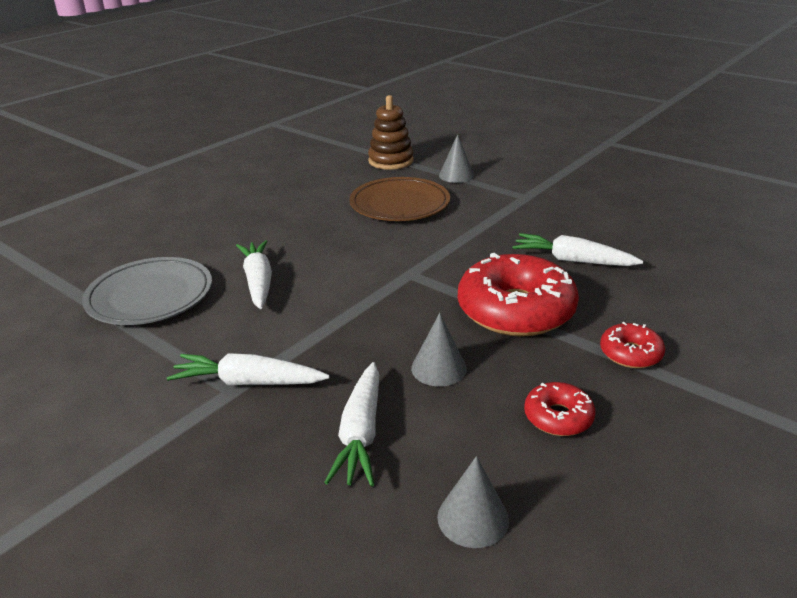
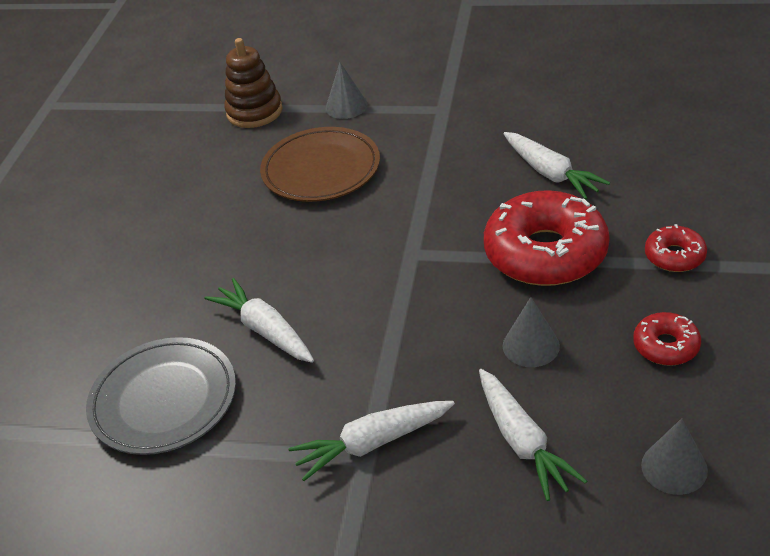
camera: 25 degrees left, 10 degrees up
(572, 260) = (550, 173): white carrot -> white carrot turned 120 degrees counterclockwise

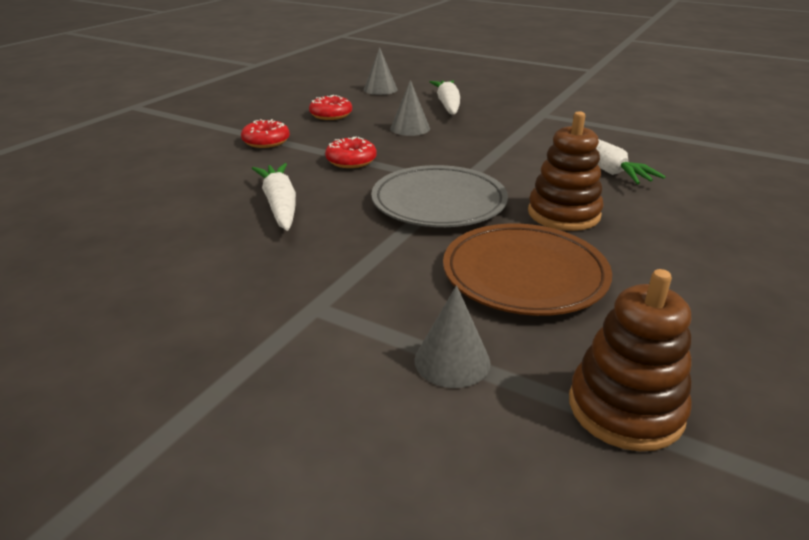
camera: 165 degrees left, 10 degrees down
(164, 400) = (687, 153): grey plate -> grey plate (439, 202)
(302, 240) = (563, 214): none -> brown stacking toy
(372, 443) = (535, 117): white carrot -> none
(545, 253) = (351, 161): red donut -> red donut, size x0.48

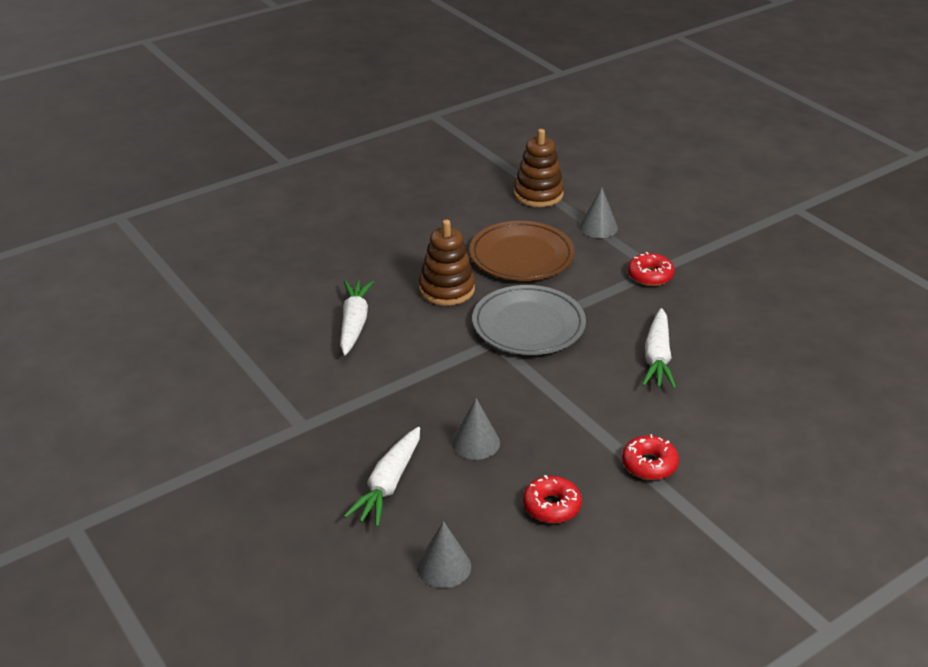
camera: 155 degrees left, 5 degrees up
(351, 161) = (571, 400): red donut -> red donut (650, 276)

